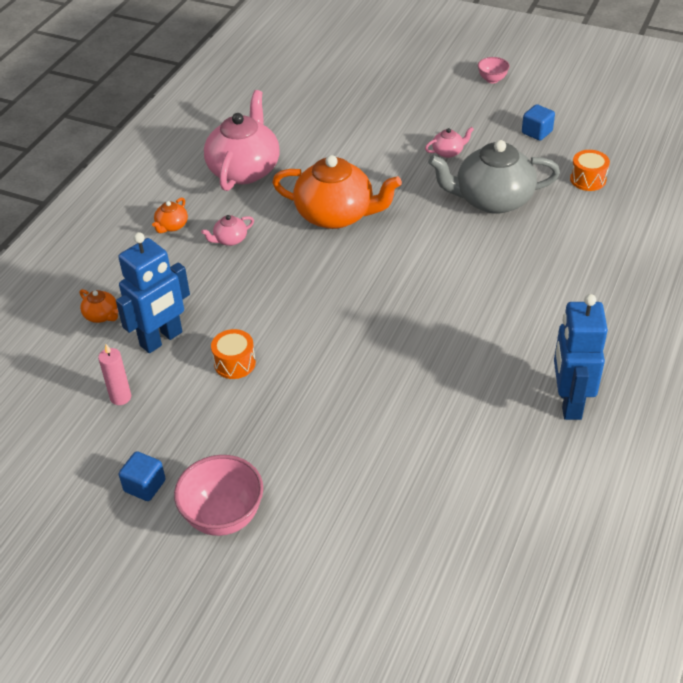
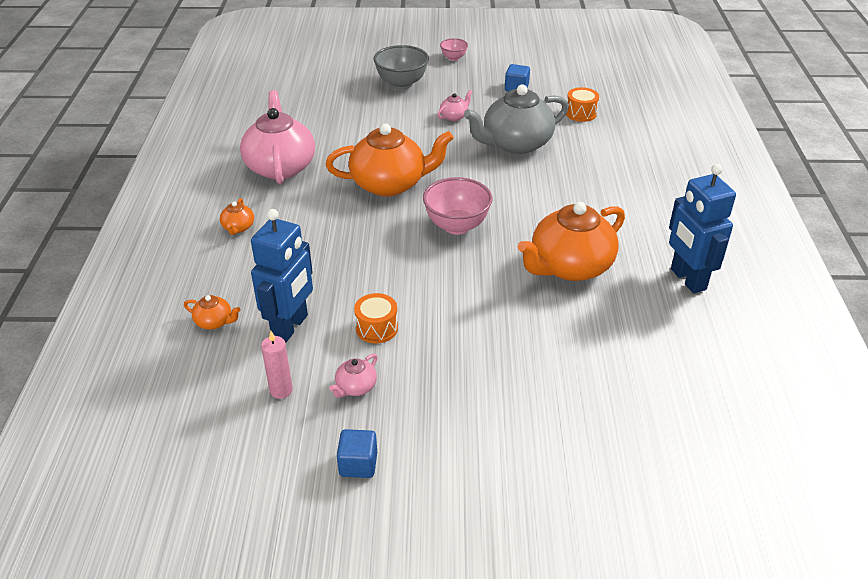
camera: 25 degrees left, 5 degrees down
(223, 516) = (455, 467): pink bowl -> pink bowl (457, 226)
(230, 240) = (303, 226): pink teapot -> pink teapot (355, 387)
(417, 100) = (401, 84): none -> grey bowl
(456, 353) = (570, 267): none -> orange teapot

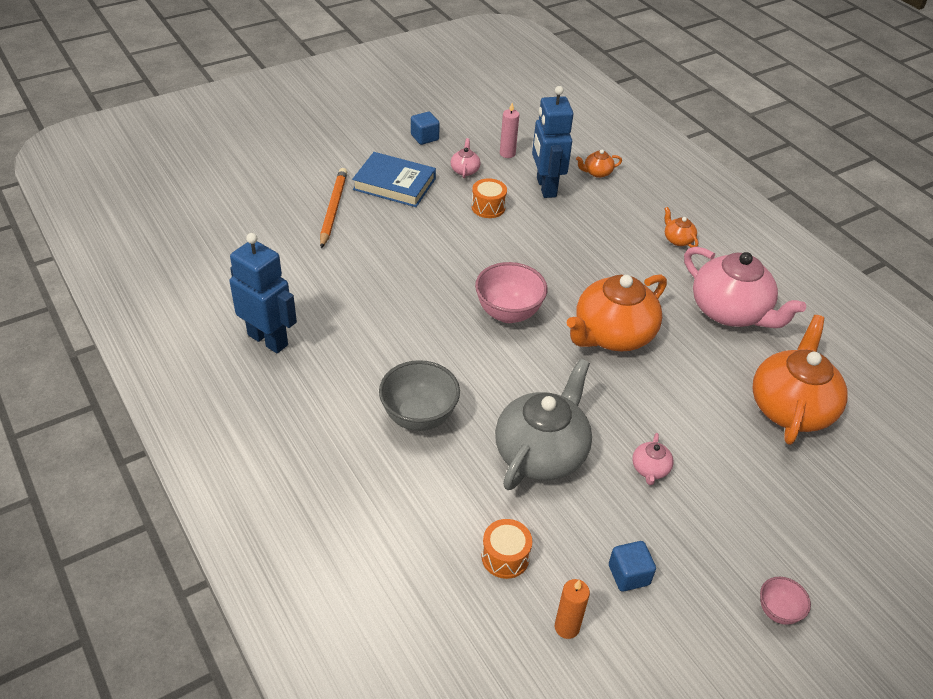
camera: 145 degrees right, 5 degrees up
(401, 84) = (774, 505): grey bowl -> grey bowl (419, 417)
(456, 402) = (394, 184): none -> blue book
(554, 395) = (333, 209): none -> orange pencil
(569, 84) = (567, 627): none -> orange candle
(570, 267) = (380, 311): orange teapot -> orange teapot (790, 407)

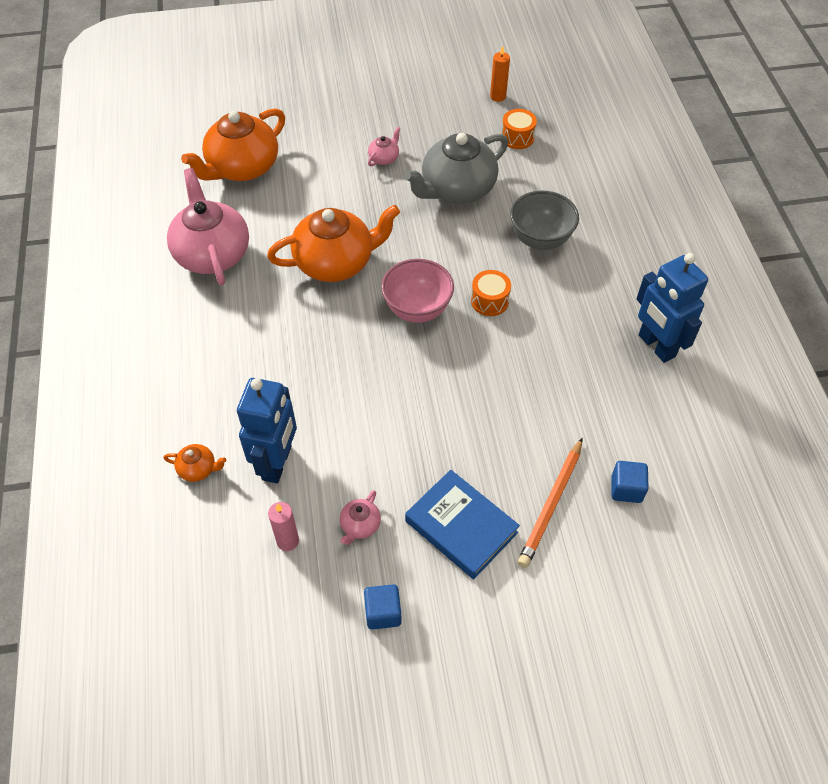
camera: 155 degrees left, 10 degrees up
(488, 207) = (364, 451): orange drum -> orange drum (489, 301)
(629, 575) = (443, 109): blue cube -> blue cube (626, 489)
(677, 239) = (189, 343): orange teapot -> none
(778, 611) = (366, 71): pink bowl -> none

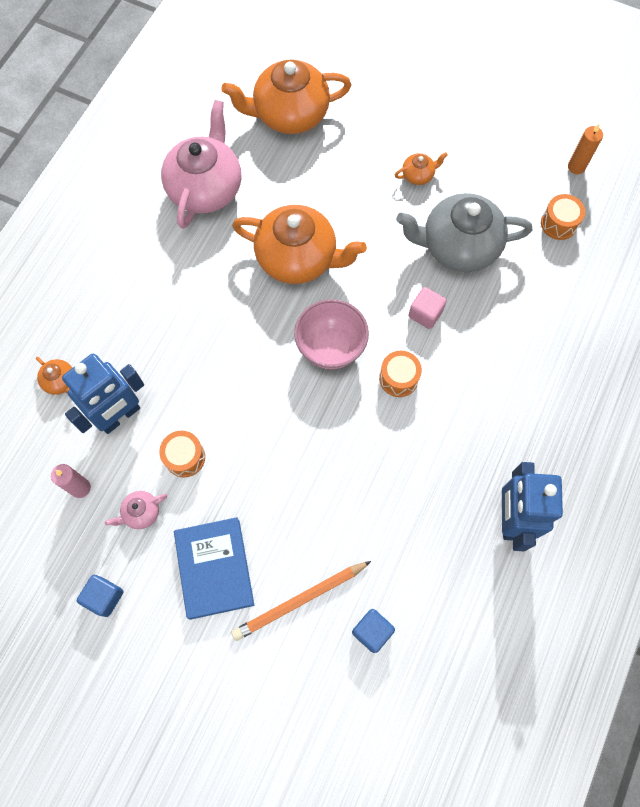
camera: 35 degrees right, 15 degrees up
(363, 459) = (185, 457): none -> orange drum
(384, 158) = (418, 175): pink teapot -> orange teapot
(471, 246) = (425, 314): none -> pink cube
(540, 239) = (492, 345): grey bowl -> none

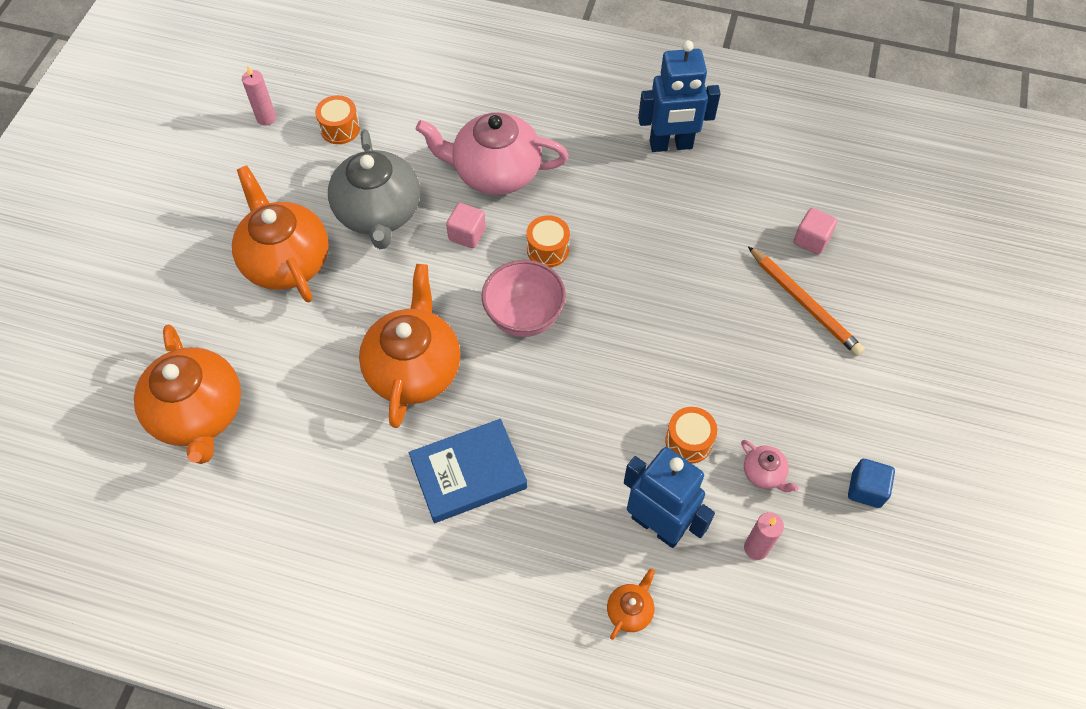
camera: 100 degrees left, 10 degrees down
(206, 188) = (322, 494): pink teapot -> pink teapot (495, 172)
(214, 568) = (799, 386): blue book -> blue book (468, 474)
(372, 631) = (811, 240): blue cube -> pink cube
(418, 175) = (286, 260): orange teapot -> orange teapot, size x2.36
(576, 167) = (266, 118): orange candle -> pink candle

